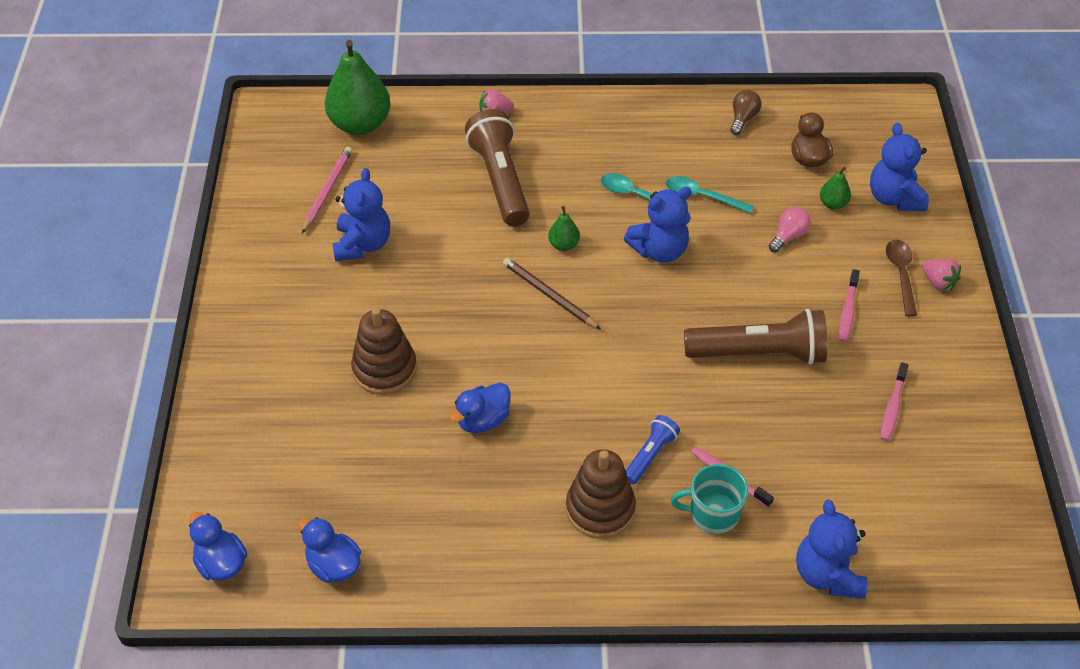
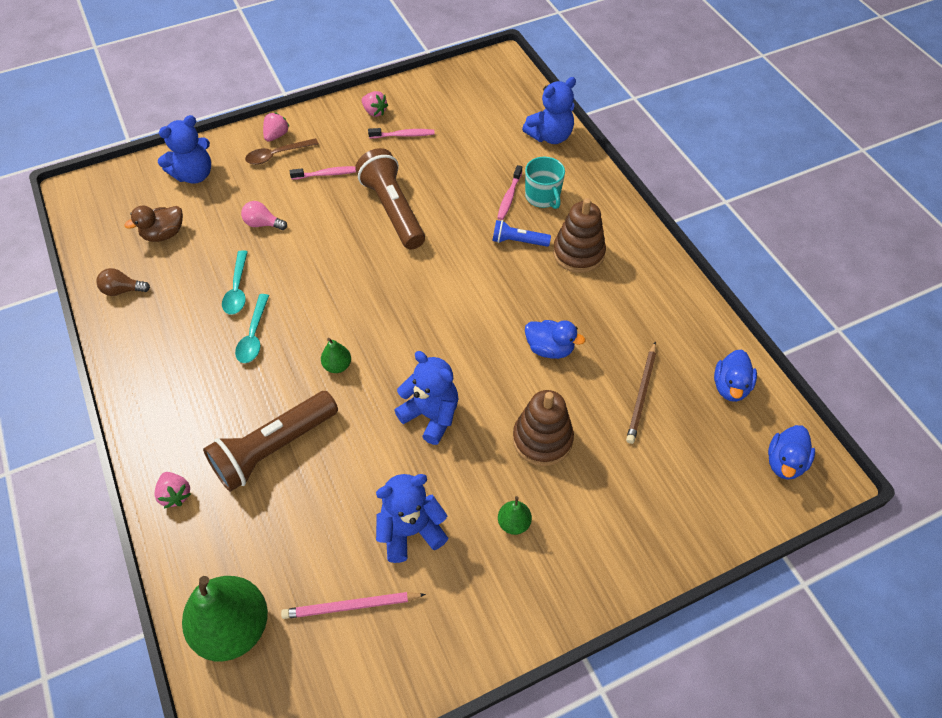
camera: 115 degrees left, 5 degrees up
(549, 295) = (400, 354): brown pencil -> brown pencil (642, 394)
(659, 250) = (314, 298): blue teddy bear -> blue teddy bear (431, 415)
(833, 204) = (214, 207): green pear -> green pear (514, 523)
(952, 391) = (374, 112): none -> pink strawberry

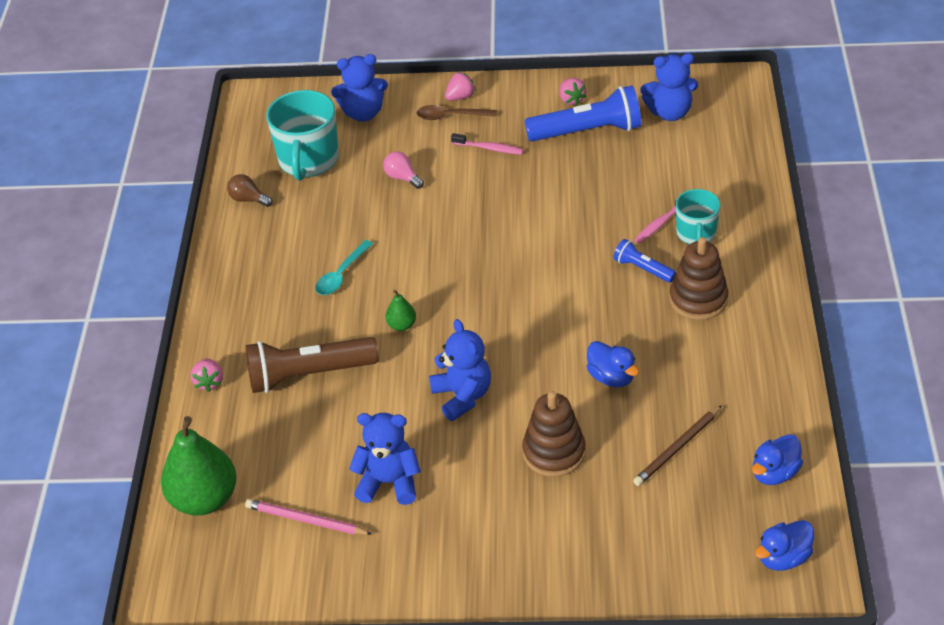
camera: 30 degrees right, 10 degrees down
(164, 234) = (308, 160): brown duck -> turquoise mug
(237, 289) = (348, 230): turquoise spoon -> none
(393, 210) = (534, 201): brown flashlight -> none
(403, 135) = (587, 131): pink toothbrush -> blue flashlight
(514, 523) = (484, 510): green pear -> none
(550, 136) = (743, 175): blue teddy bear -> blue teddy bear (669, 112)

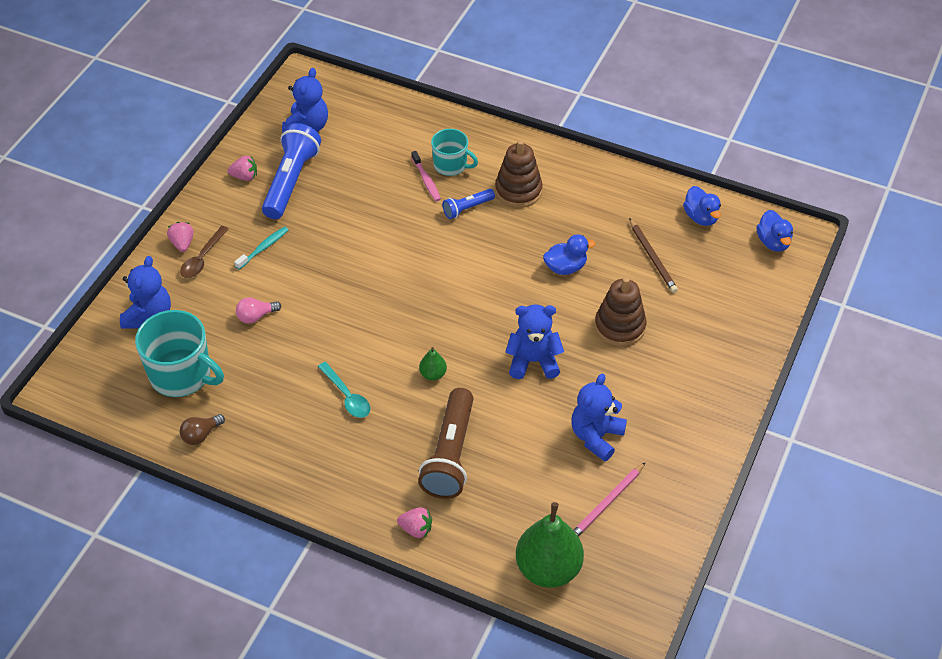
camera: 70 degrees left, 5 degrees up
(489, 148) = (263, 248): pink toothbrush -> turquoise toothbrush

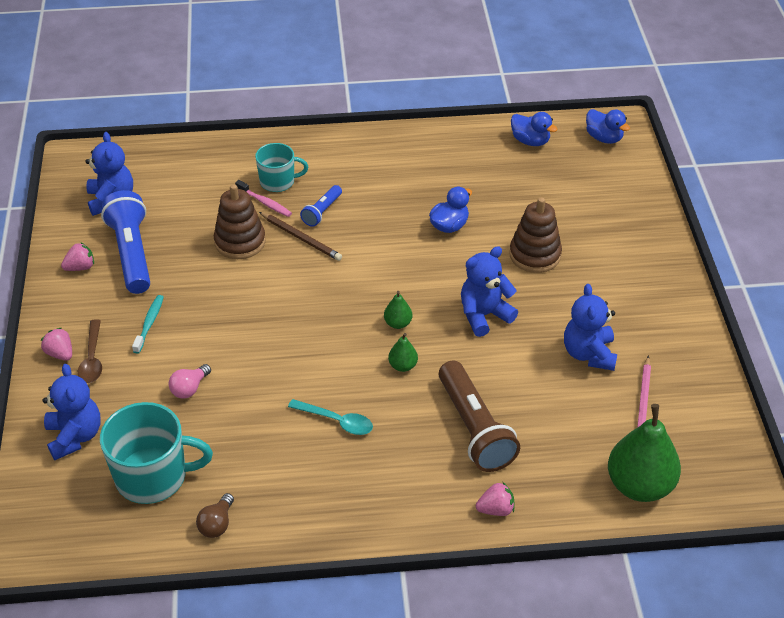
camera: 30 degrees left, 5 degrees down
(456, 336) = (398, 323): none -> green pear
(518, 191) = (357, 179): brown stacking toy -> brown stacking toy (240, 242)
(652, 257) = (517, 188): brown pencil -> brown pencil (301, 238)

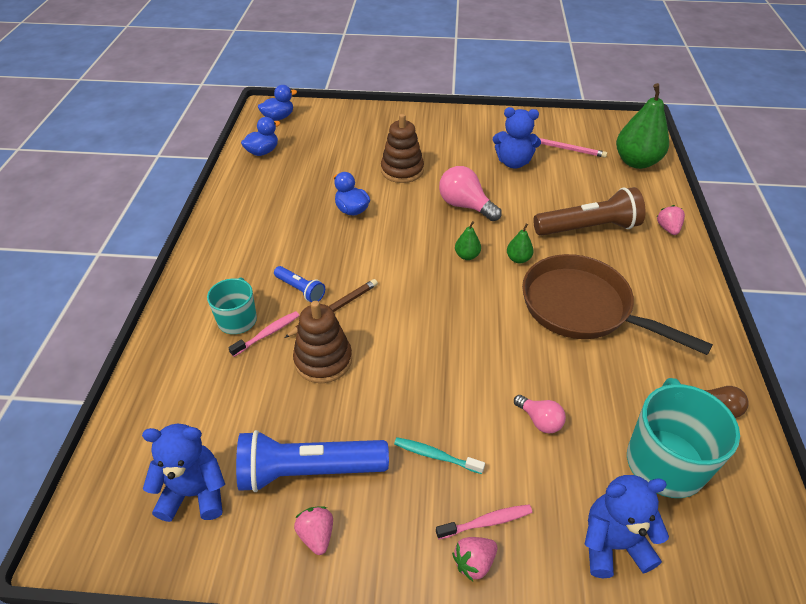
camera: 80 degrees left, 0 degrees up
(92, 359) = (487, 522): brown spoon -> pink toothbrush
(337, 421) = (583, 308): turquoise spoon -> brown pan
(484, 315) = (465, 206): blue teddy bear -> pink light bulb

